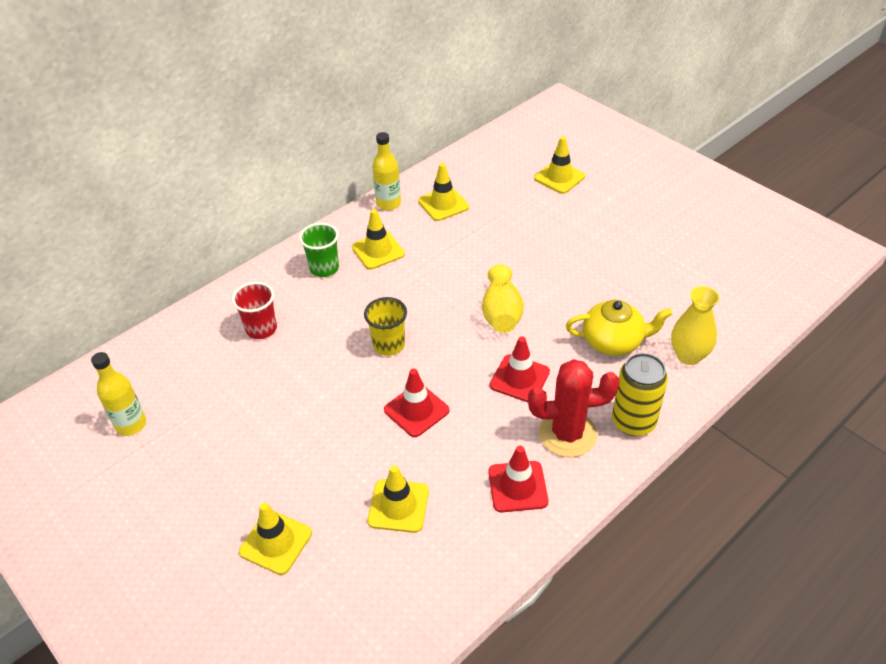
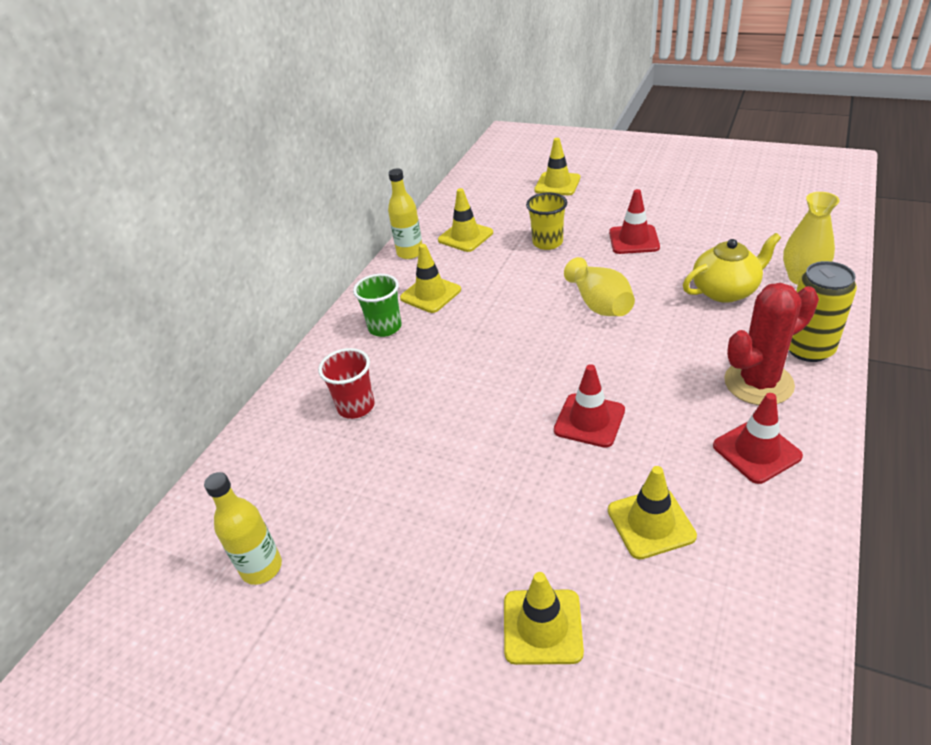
camera: 20 degrees left, 5 degrees down
(389, 345) = (509, 371): yellow cup -> yellow cup (547, 242)
(519, 378) = (667, 352): red traffic cone -> red traffic cone (634, 240)

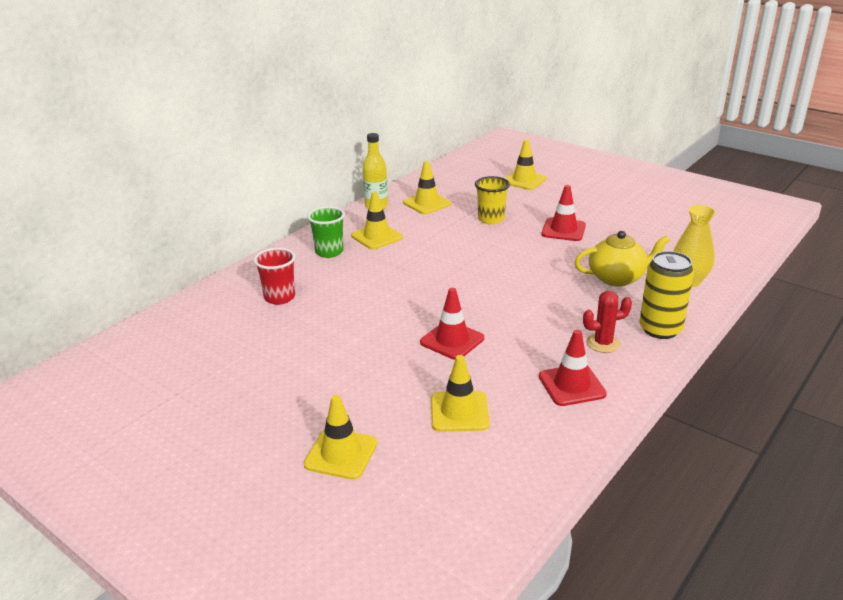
camera: 10 degrees right, 10 degrees down
(261, 567) = (161, 378): yellow bottle -> none
(599, 304) = (507, 268): yellow vase -> none
(758, 383) = (603, 343): red cactus -> red cactus, size x0.59

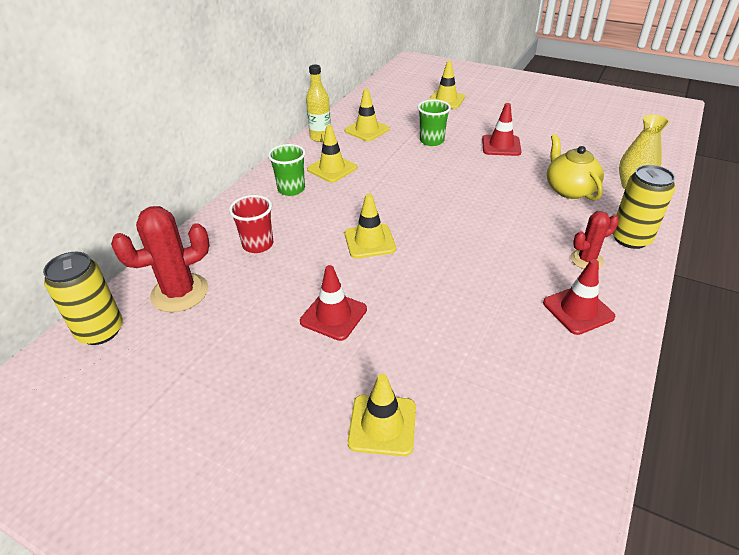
camera: 10 degrees left, 10 degrees up
(115, 353) = (100, 331): none -> yellow can
(194, 330) = (179, 293): none -> red cactus
(452, 340) = (445, 273): red traffic cone -> red traffic cone (333, 315)
(459, 412) = (483, 355): yellow traffic cone -> yellow traffic cone (369, 241)
(491, 219) = (432, 141): yellow cup -> green cup
(617, 278) = (569, 189): yellow teapot -> yellow teapot turned 90 degrees counterclockwise

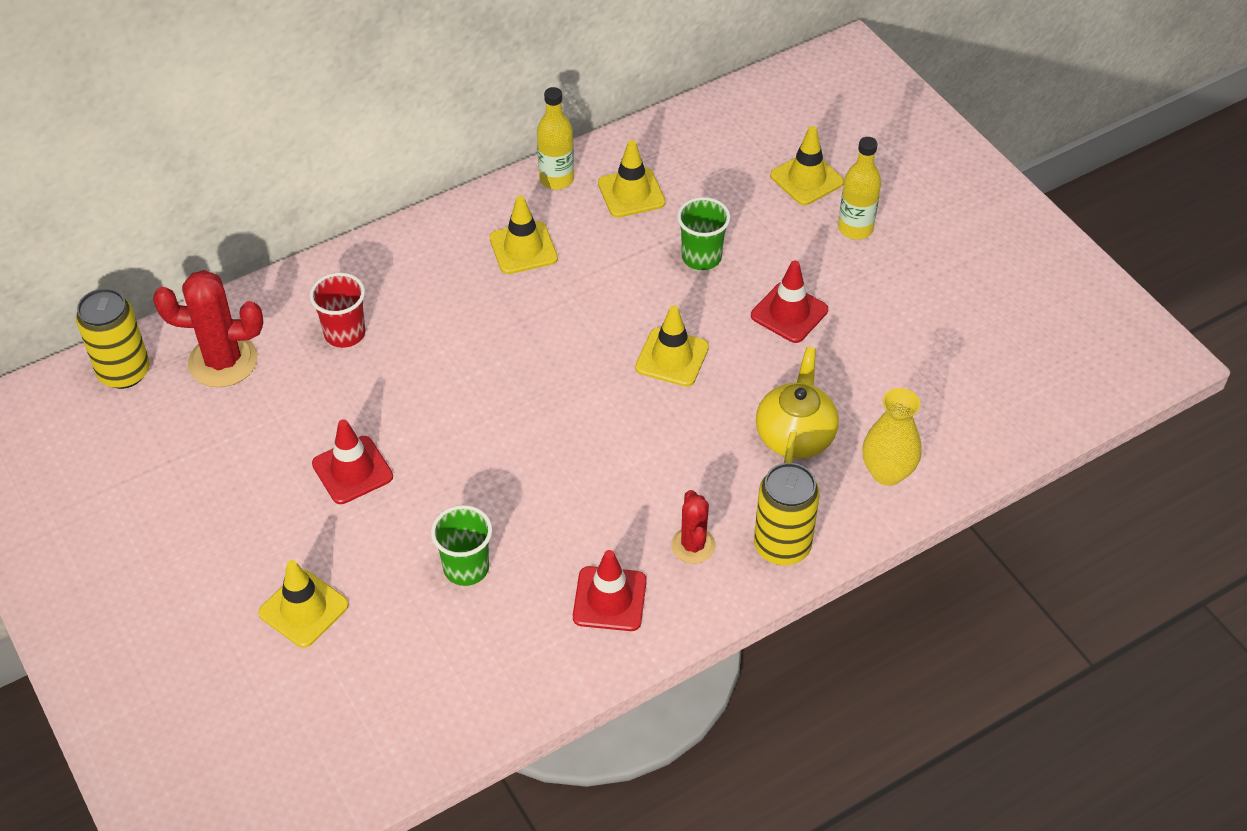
camera: 30 degrees right, 10 degrees up
(291, 189) = (445, 261): green cup -> green cup (466, 568)
(369, 241) = (470, 391): yellow traffic cone -> yellow traffic cone (672, 357)
(490, 108) = (855, 228): none -> yellow bottle
(586, 260) = (693, 545): red cactus -> red cactus turned 75 degrees clockwise

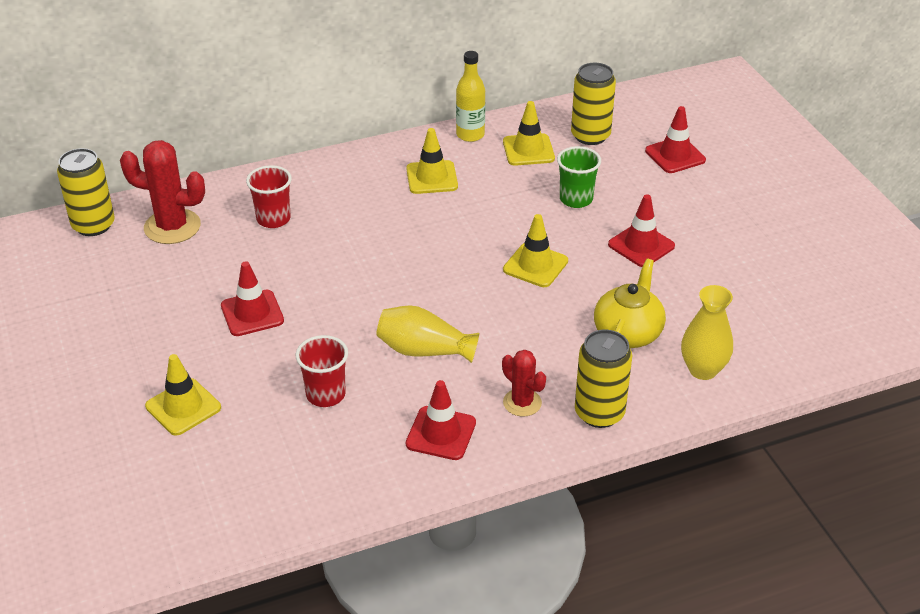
camera: 10 degrees right, 10 degrees down
(466, 568) = (325, 395): green cup -> red cup
(566, 492) = (424, 350): none -> yellow vase
(693, 545) = (522, 403): red cactus -> red cactus turned 45 degrees counterclockwise
(701, 162) = (590, 136): none -> yellow can
(806, 179) = (675, 155): yellow traffic cone -> red traffic cone
(855, 228) = (709, 193): yellow bottle -> none

